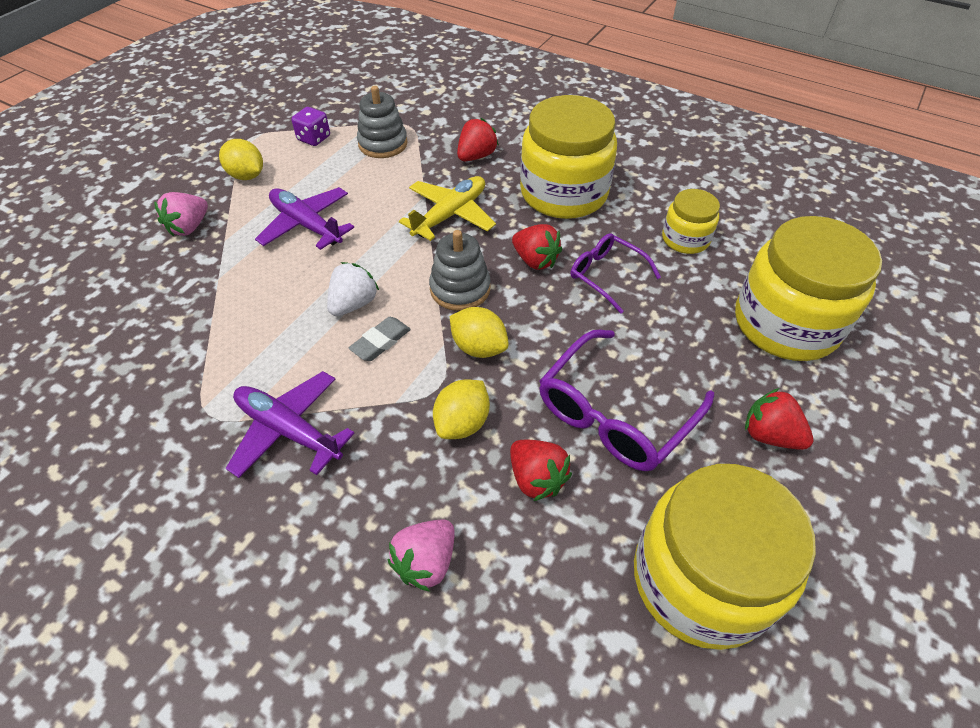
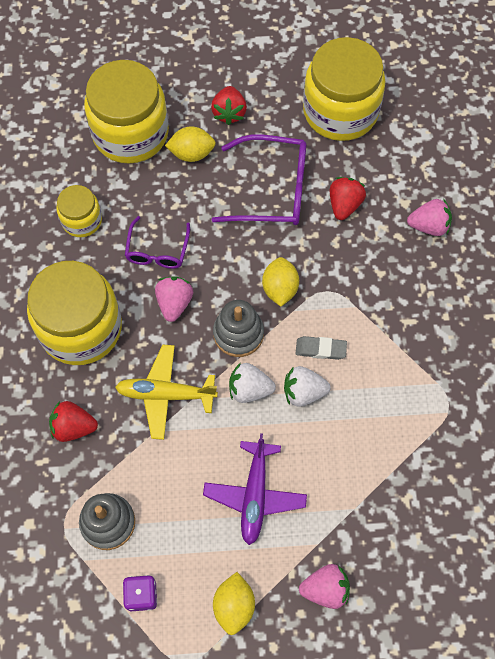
camera: 125 degrees left, 15 degrees up
(289, 430) = (420, 349): purple plane -> none
(398, 268) = (249, 389): none -> white strawberry
(462, 423) = (340, 262): yellow lemon -> yellow lemon (191, 153)
(535, 260) = (174, 303): red strawberry -> pink strawberry

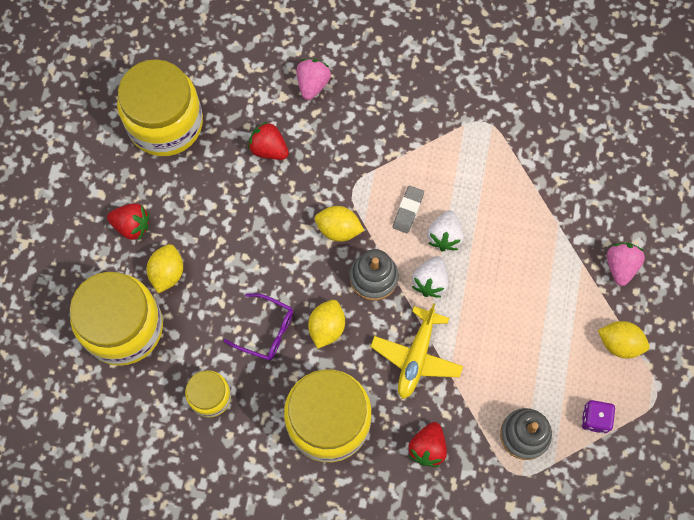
camera: 75 degrees left, 5 degrees up
(174, 303) = (327, 327): pink strawberry -> yellow lemon
(254, 495) = (528, 302): purple plane -> none
(271, 190) = (232, 209): purple glasses -> none

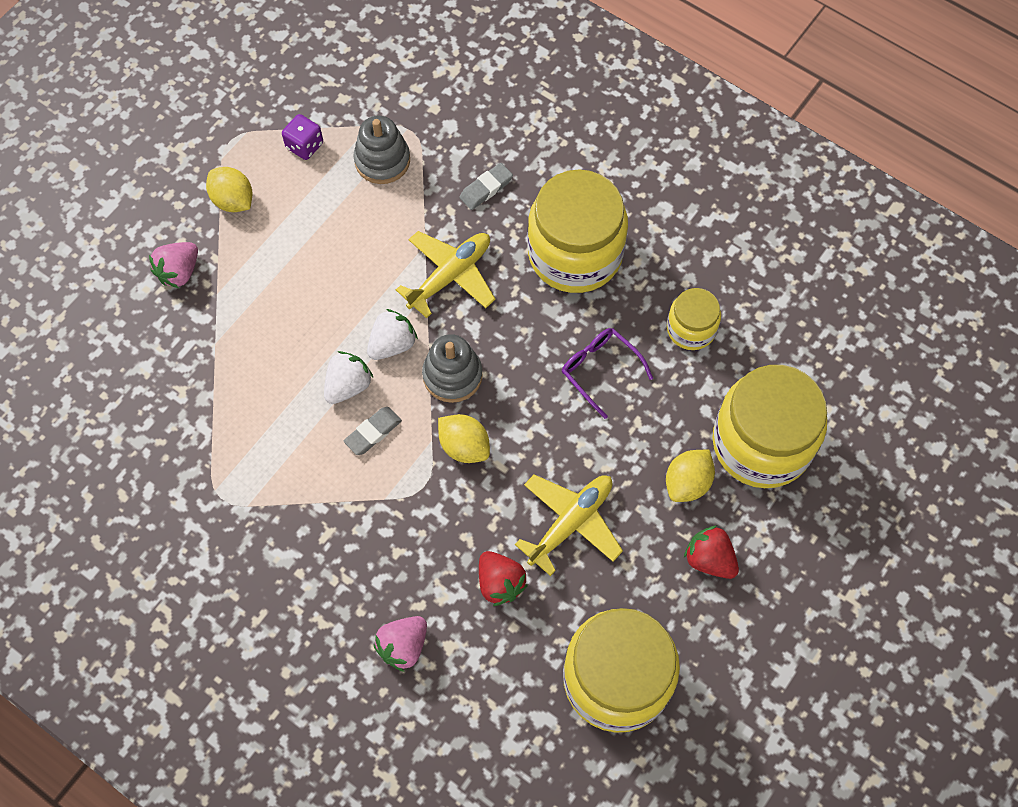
camera: 155 degrees left, 5 degrees down
(238, 209) = (571, 523): none -> yellow plane
(327, 327) = (531, 345): yellow lemon -> none
(427, 448) = (486, 188): red strawberry -> grey eraser

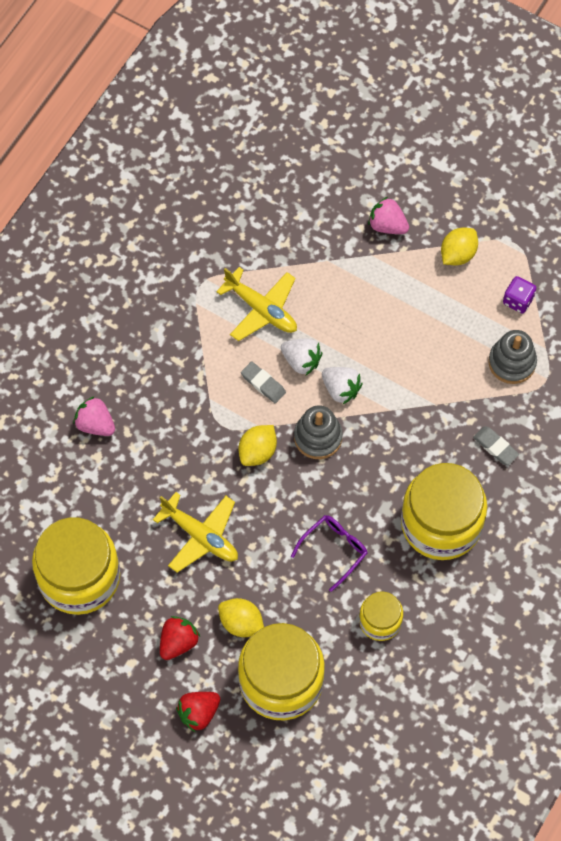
camera: 85 degrees right, 0 degrees up
(450, 276) = (408, 427): yellow plane -> yellow plane (261, 309)
(500, 583) = (148, 487): red strawberry -> red strawberry (198, 713)

